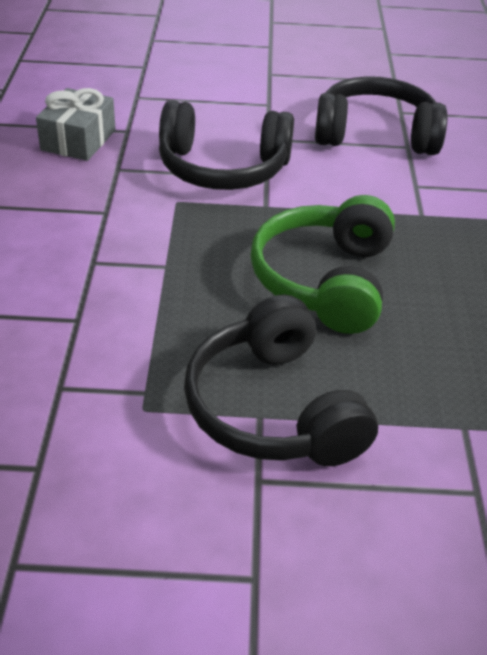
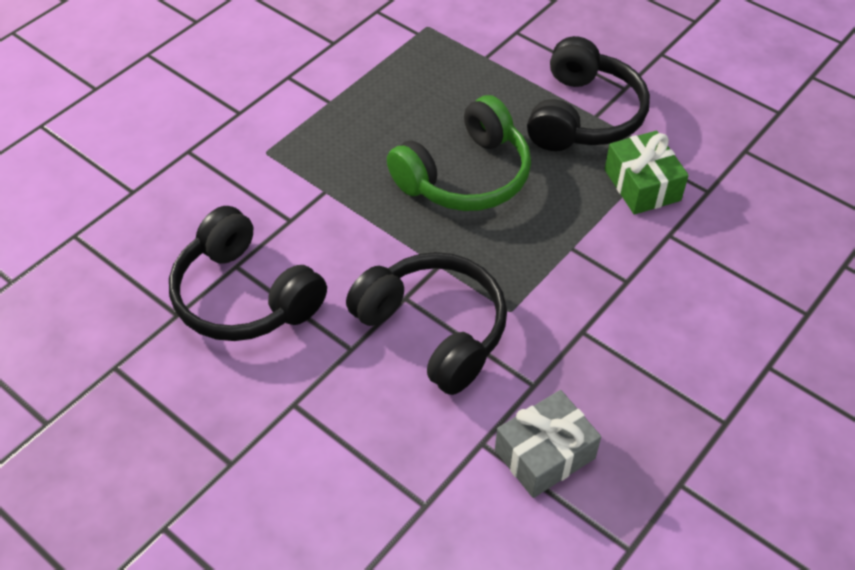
camera: 140 degrees left, 10 degrees up
(141, 357) = (642, 185): none -> green gift

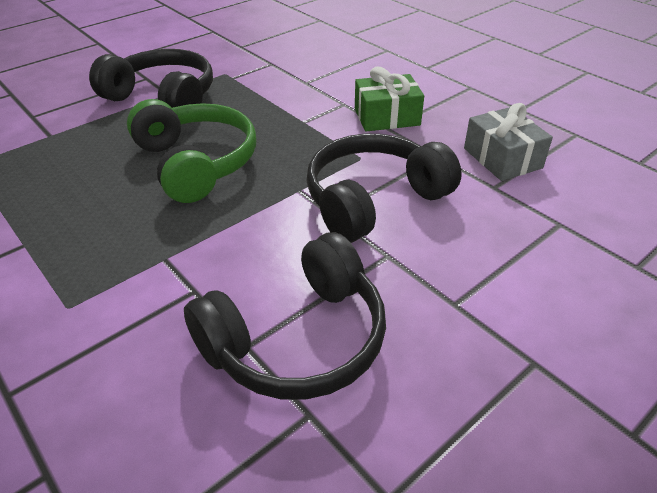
camera: 80 degrees left, 10 degrees down
(642, 185) = (253, 85): green gift -> green gift (387, 117)

